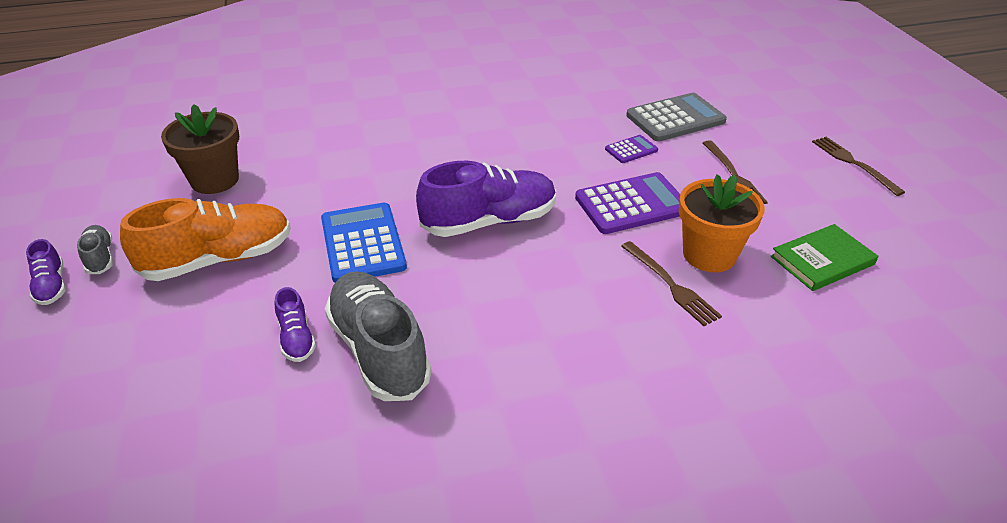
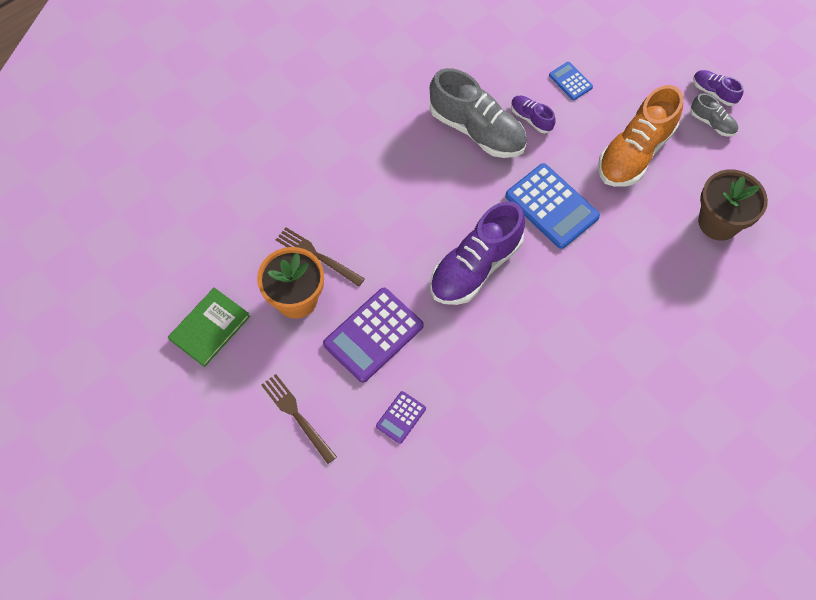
camera: 155 degrees right, 25 degrees up
(197, 365) = (570, 81): none -> blue calculator
(675, 118) = (375, 497): grey calculator -> none
(852, 163) = (187, 487): brown fork -> none

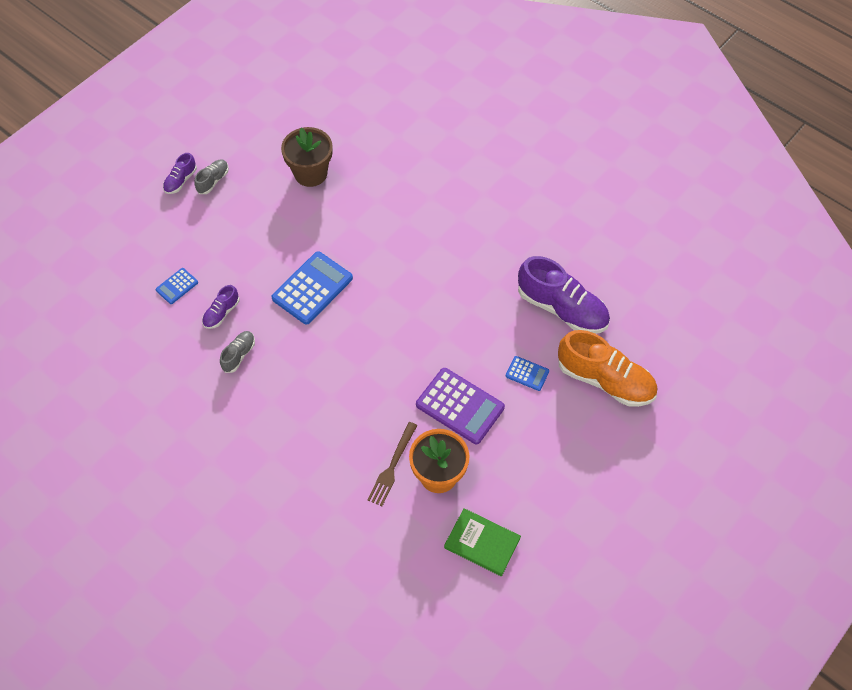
camera: 100 degrees left, 5 degrees down
(296, 415) = (544, 453): brown fork -> none
(401, 417) = (527, 373): purple calculator -> blue calculator
(475, 267) = (381, 338): purple shoe -> purple shoe (562, 308)
(477, 130) = (239, 355): grey shoe -> grey shoe, size x0.48
(634, 153) = (250, 233): orange shoe -> orange shoe (605, 380)

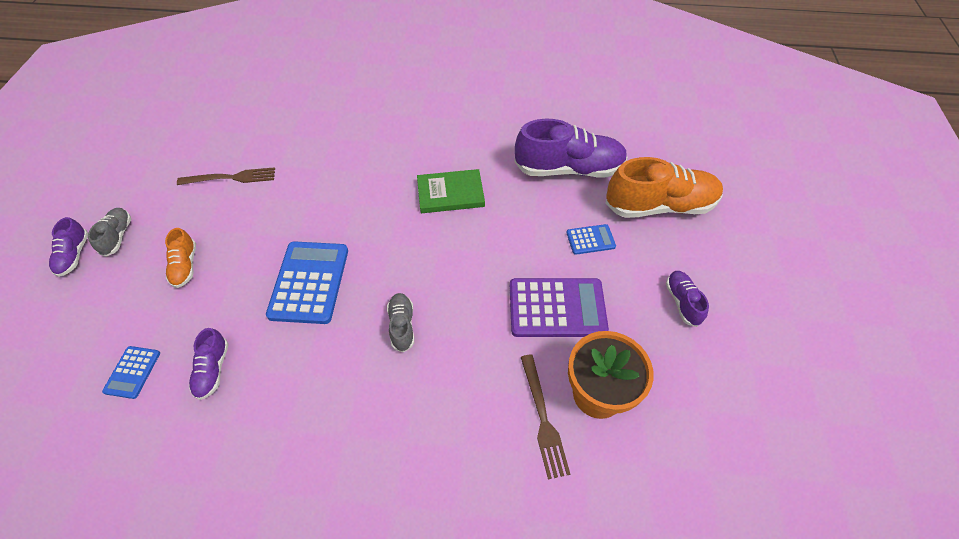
camera: 35 degrees left, 5 degrees down
(239, 355) = (266, 406): grey shoe -> grey shoe (402, 326)
(243, 229) = (185, 266): none -> orange shoe
(310, 173) = (232, 177): brown flower pot -> brown fork
(482, 543) = (706, 438): green book -> green book (450, 193)
(551, 457) = (682, 302): none -> purple shoe

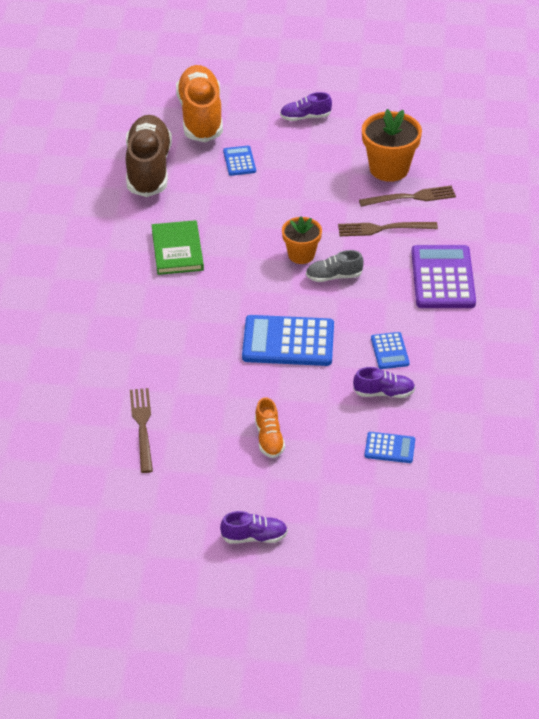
camera: 90 degrees left, 10 degrees down
(118, 236) = (228, 506): grey shoe -> none
(185, 266) = (269, 438): orange shoe -> orange shoe turned 90 degrees clockwise
(274, 379) = (389, 351): none -> blue calculator
(439, 295) = (301, 255): none -> orange flower pot
(481, 380) = (382, 229): none -> brown fork
(557, 308) = (313, 185): purple calculator -> purple calculator (443, 278)
(569, 169) = (148, 169): purple shoe -> brown shoe

